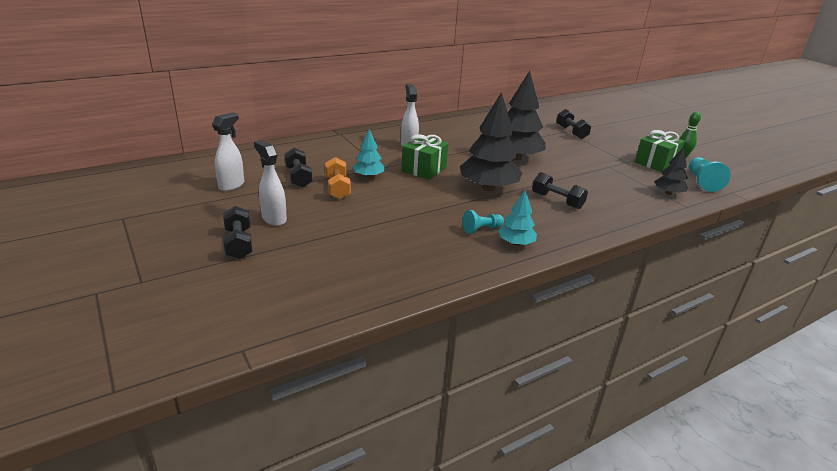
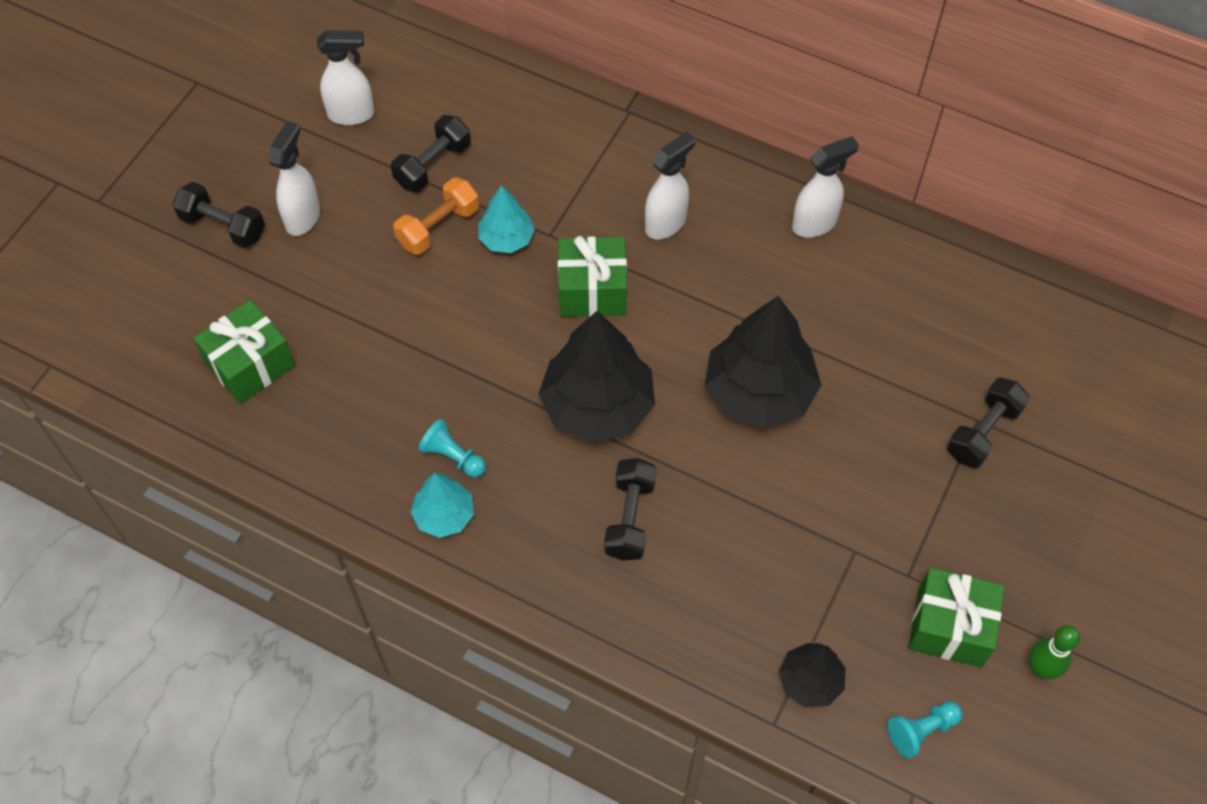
camera: 60 degrees right, 30 degrees up
(239, 244) = (223, 226): black dumbbell -> black dumbbell turned 75 degrees clockwise
(350, 268) = (250, 365): none -> green gift
(446, 125) = (815, 224): none -> white spray bottle
(702, 182) = (921, 730): turquoise pawn -> turquoise pawn, size x0.66

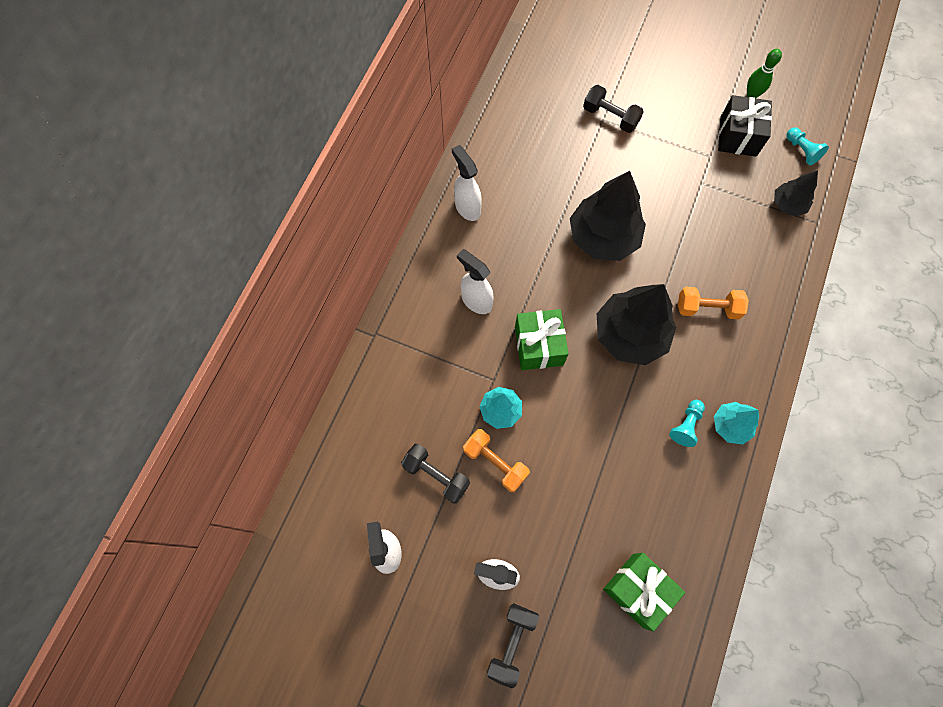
camera: 95 degrees left, 10 degrees up
(630, 518) = (707, 308): black dumbbell -> orange dumbbell
(949, 627) = (738, 136): green gift -> black gift

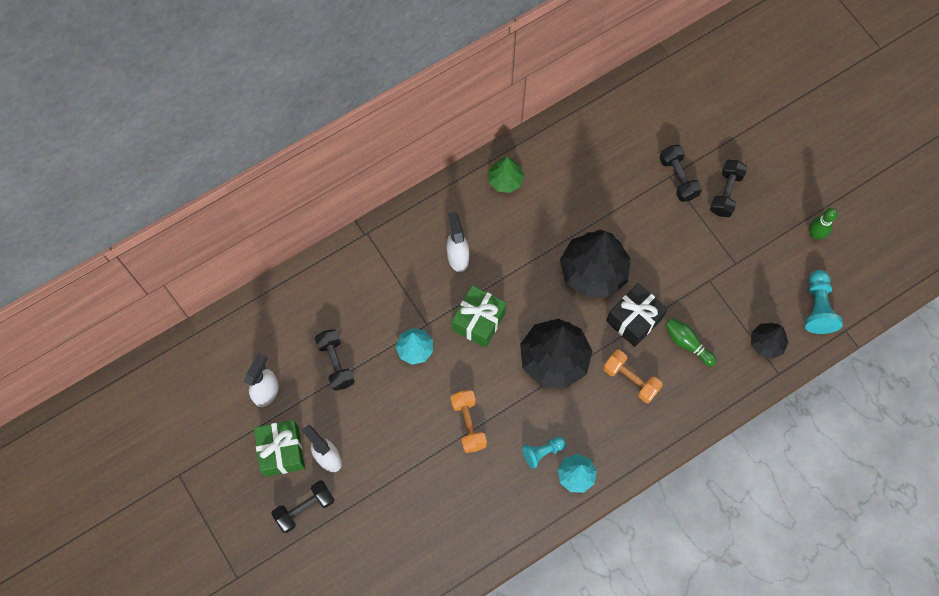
camera: 35 degrees right, 0 degrees up
(467, 208) = (505, 180): white spray bottle -> green tree
(495, 463) = (383, 383): orange dumbbell -> orange dumbbell (468, 424)
(638, 590) = (416, 537): green gift -> green gift (282, 451)
(657, 106) = (726, 193): none -> black dumbbell
(727, 246) = (687, 343): none -> green bowling pin
(738, 136) = (773, 261): black gift -> black gift (634, 320)
(801, 151) = (817, 307): turquoise pawn -> turquoise pawn, size x1.53

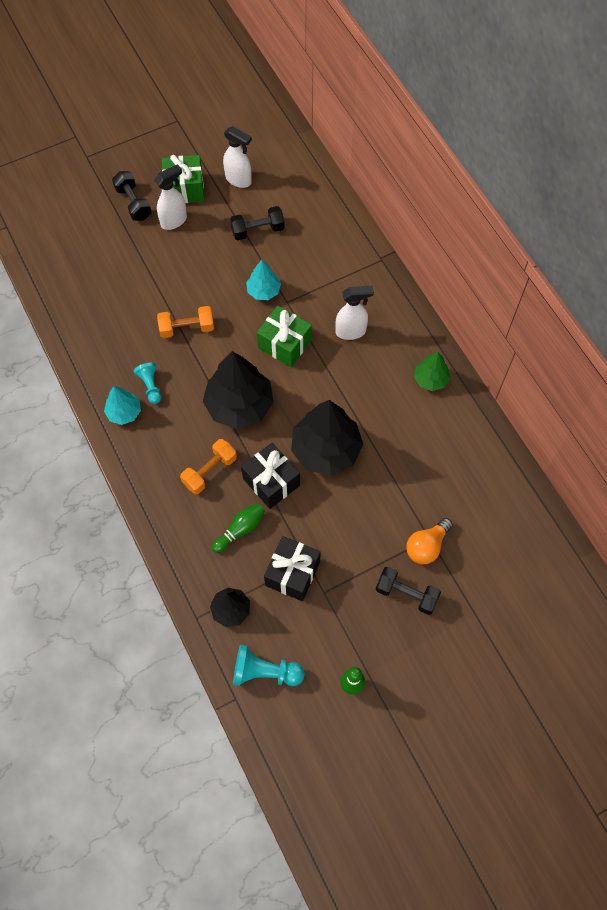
camera: 95 degrees right, 5 degrees down
(678, 178) = (426, 546): black dumbbell -> orange light bulb
(723, 292) = (292, 573): none -> black gift

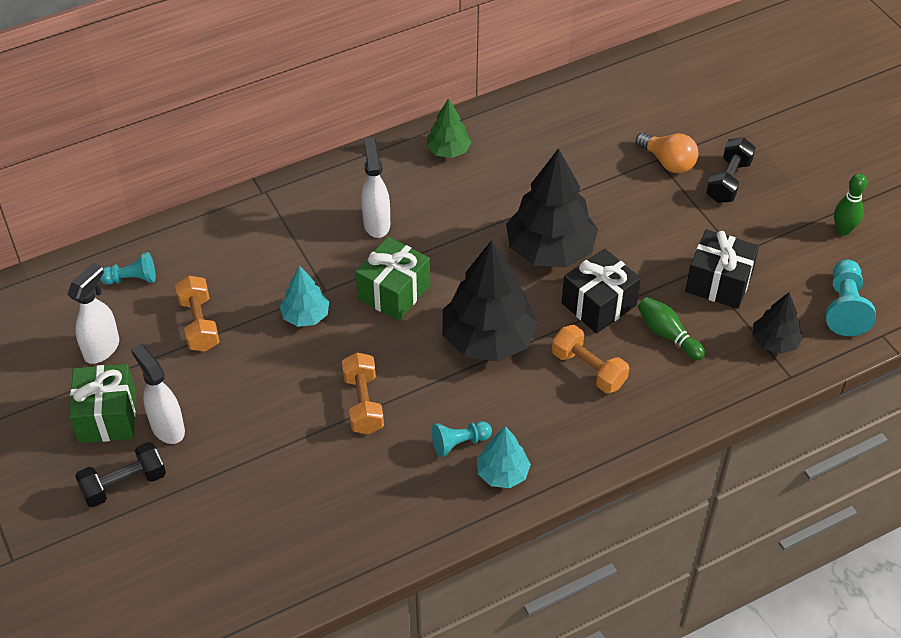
camera: 90 degrees left, 15 degrees down
(258, 230) = (199, 324): black dumbbell -> orange dumbbell
(297, 189) = (131, 279): none -> turquoise pawn

